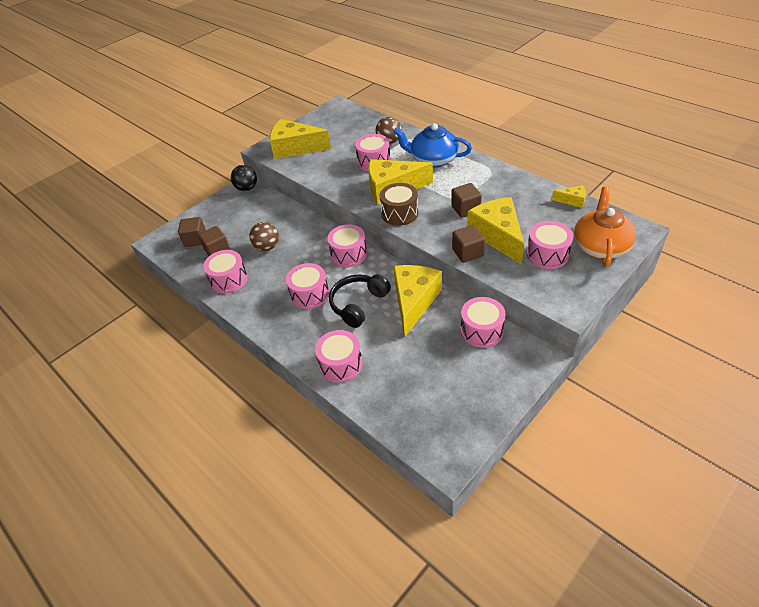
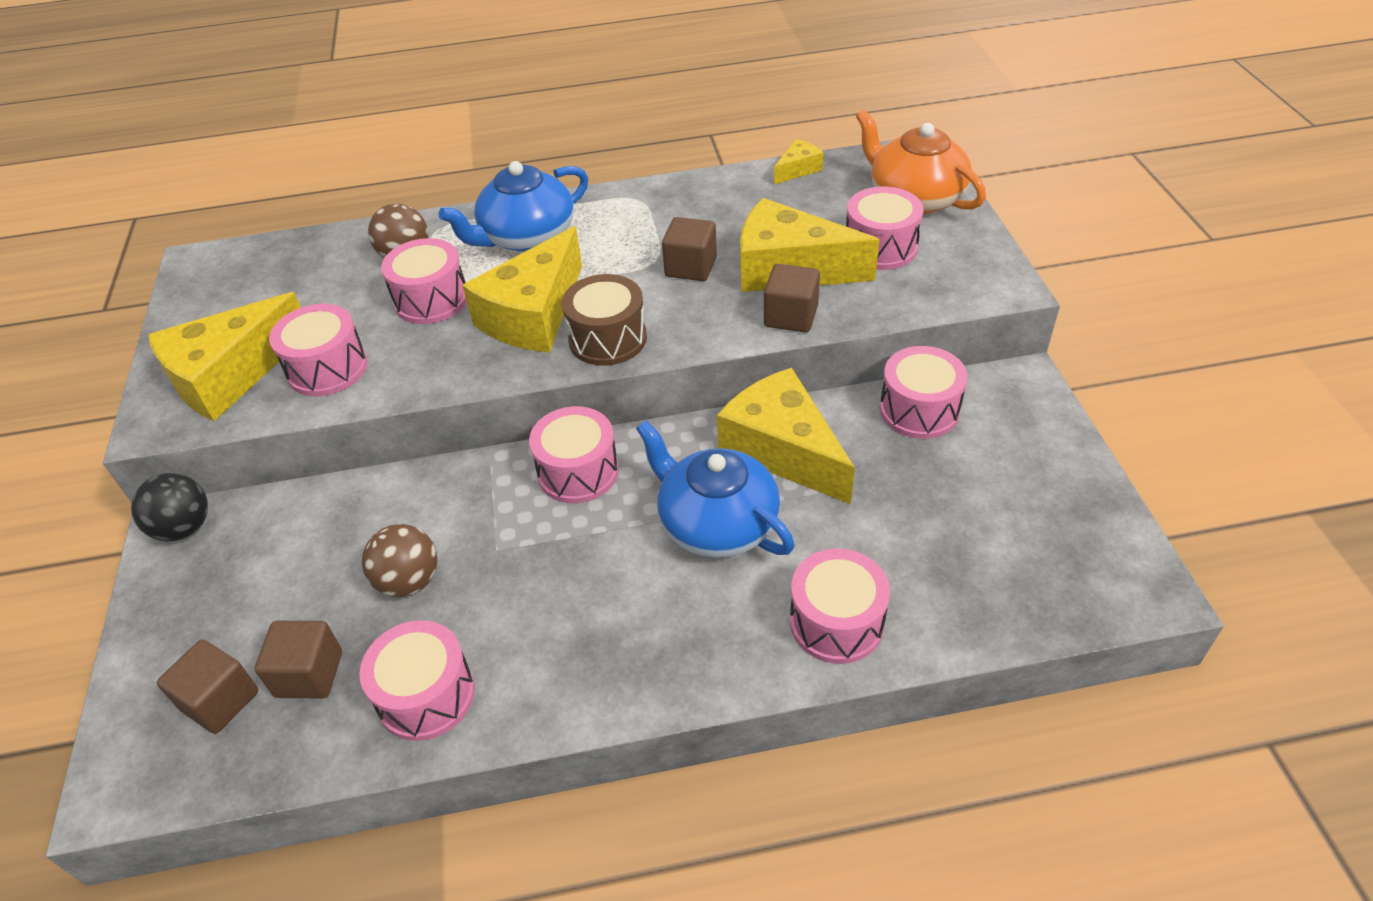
camera: 55 degrees left, 0 degrees up
(310, 294) = (618, 579): pink drum -> pink drum (327, 368)
(358, 304) = (716, 523): black headphones -> blue teapot

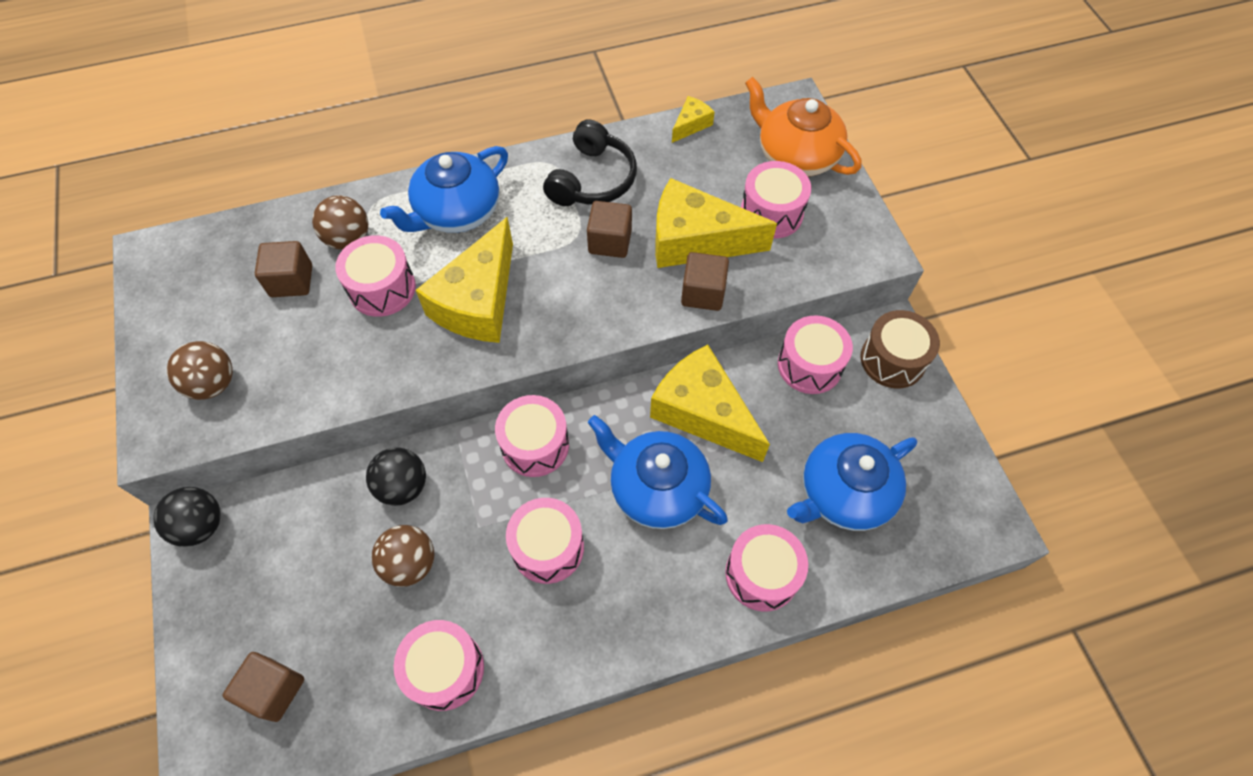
camera: 10 degrees left, 15 degrees up
(230, 376) = (213, 384): yellow cheese -> brown ball
(309, 674) = (344, 658): brown cube -> brown cube (291, 281)
(327, 368) = (302, 371): pink drum -> pink drum (548, 547)
(418, 503) = (403, 486): none -> black ball
(607, 339) = (548, 325): brown drum -> brown drum (892, 360)
(680, 213) = (592, 179): none -> black headphones
(951, 542) = (844, 493): none -> blue teapot

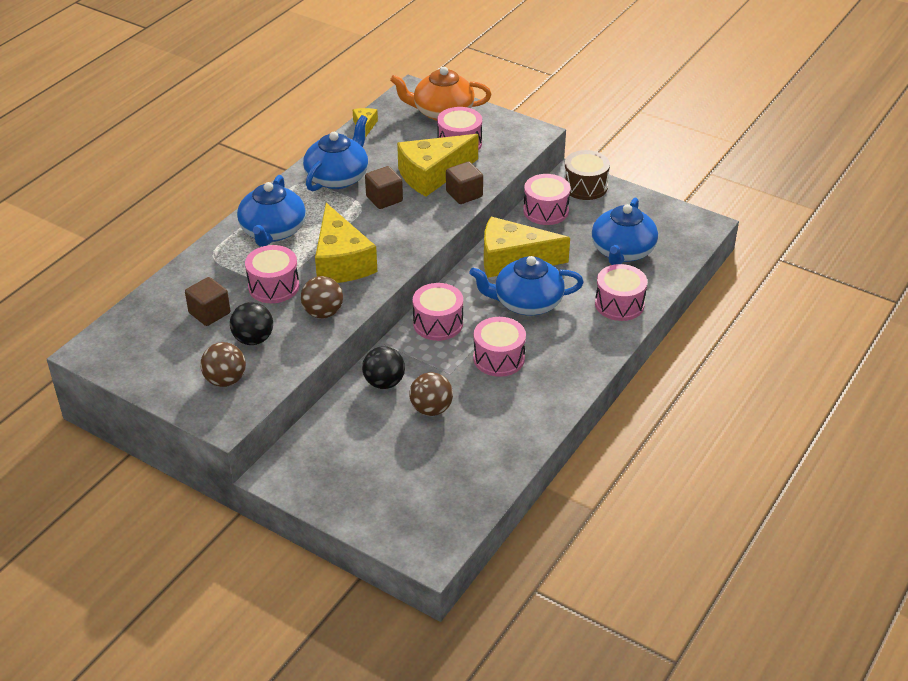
camera: 40 degrees left, 20 degrees down
(201, 525) = (281, 470): black ball -> black ball (253, 339)
(274, 690) = (422, 501): brown cube -> none
(348, 239) = (219, 277): brown ball -> brown ball (323, 313)
(445, 669) = (505, 435): pink drum -> none
(592, 179) = (338, 177): black headphones -> blue teapot

